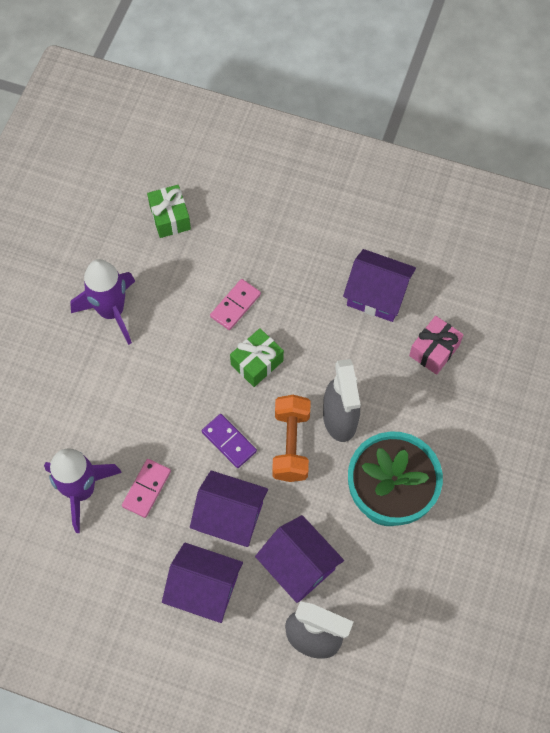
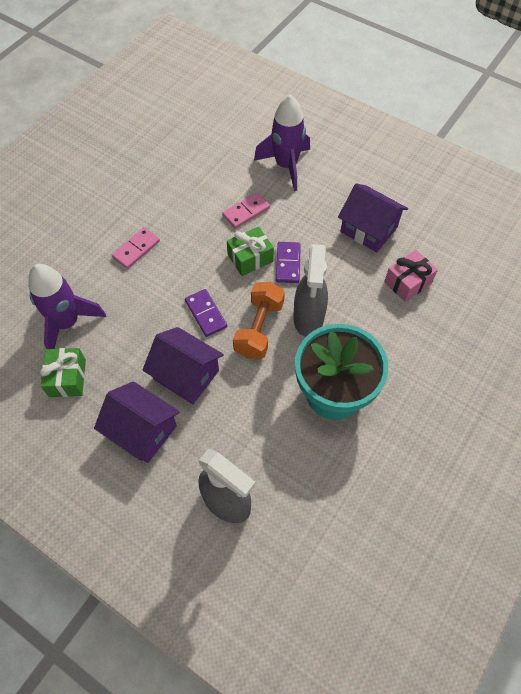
camera: 15 degrees right, 5 degrees down
(111, 311) = (144, 195): purple rocket -> purple rocket (286, 166)
(146, 489) = (122, 334): pink domino -> pink domino (136, 249)
(170, 217) = (214, 139): green gift -> green gift (67, 378)
(298, 565) = (234, 432): purple house -> none
(300, 359) = (288, 263): none -> purple domino

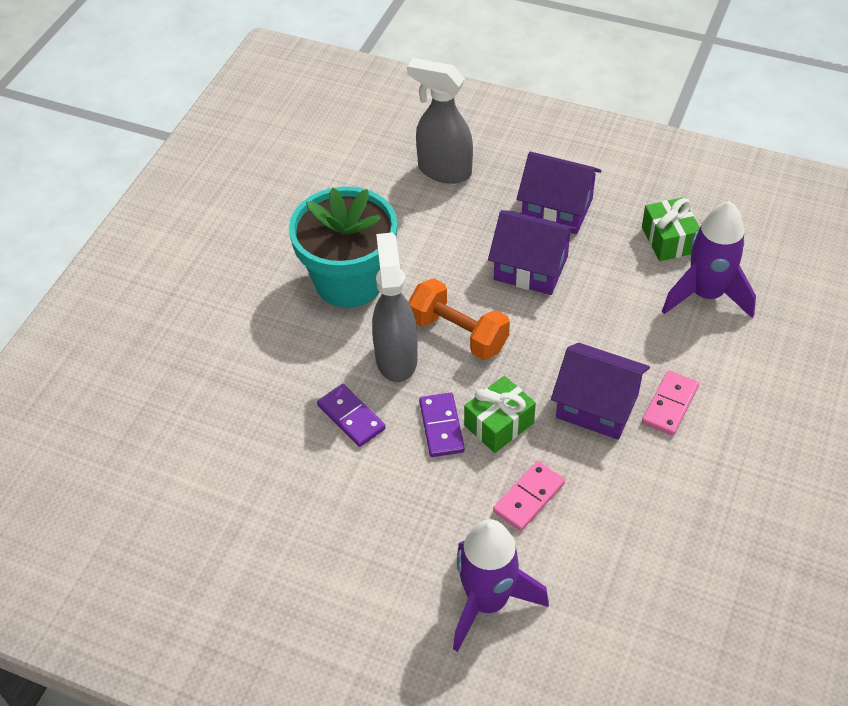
camera: 170 degrees right, 10 degrees down
(206, 314) = (534, 338): purple domino -> purple domino (351, 417)
(259, 329) = (458, 333): orange dumbbell -> orange dumbbell turned 60 degrees counterclockwise
(368, 229) = (327, 506): purple house -> purple house (597, 406)
(408, 282) = (263, 432): pink gift -> none

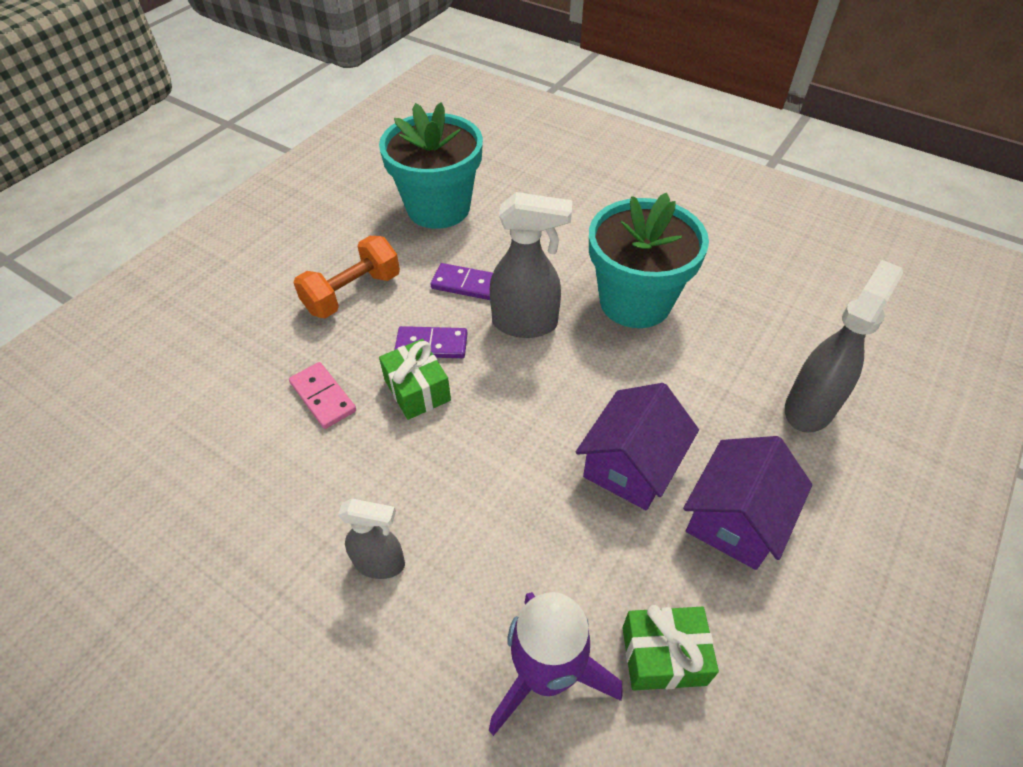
camera: 100 degrees right, 0 degrees up
(226, 472) = (438, 208): none -> turquoise flower pot
(351, 417) = (466, 284): purple domino -> purple domino turned 45 degrees clockwise
(458, 333) = (545, 377): orange dumbbell -> orange dumbbell (353, 293)
(487, 602) = (237, 346): purple rocket -> none
(597, 406) = (407, 484): purple house -> none
(670, 405) = (380, 563): pink domino -> grey spray bottle

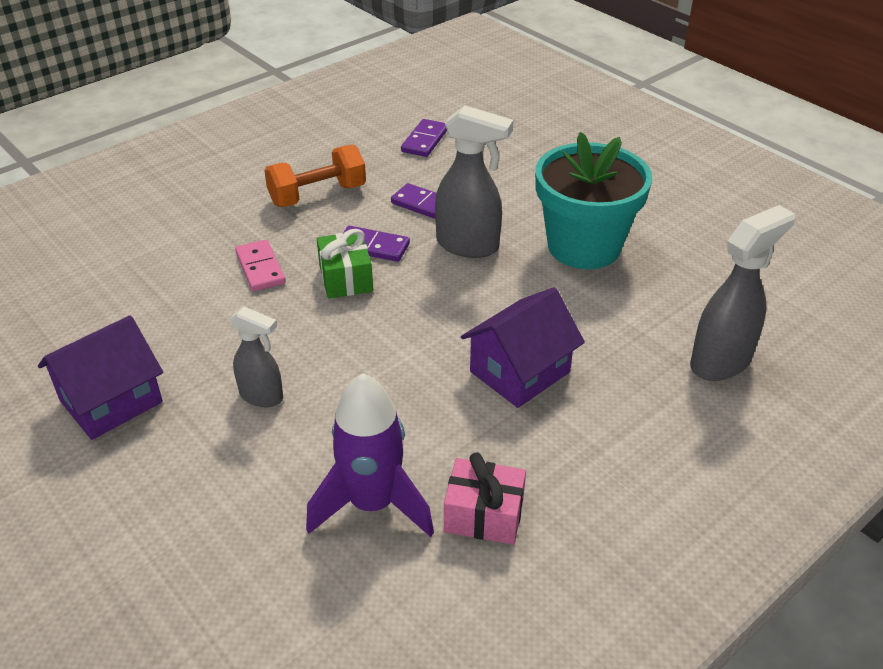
camera: 15 degrees right, 10 degrees down
(438, 208) = (425, 140): turquoise flower pot -> purple domino
(663, 655) = (484, 515): green gift -> pink gift
(735, 519) = (601, 432): purple house -> purple house (111, 401)

